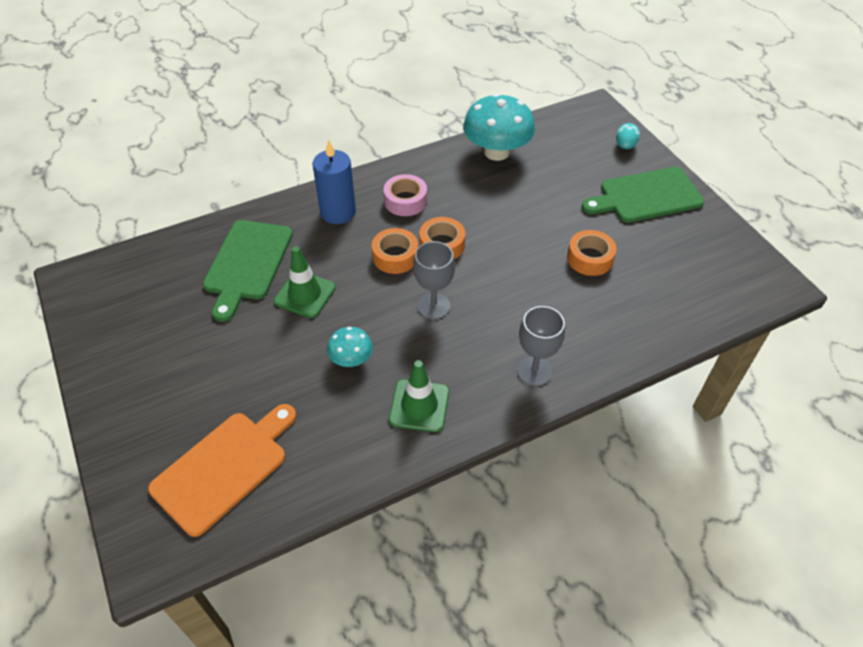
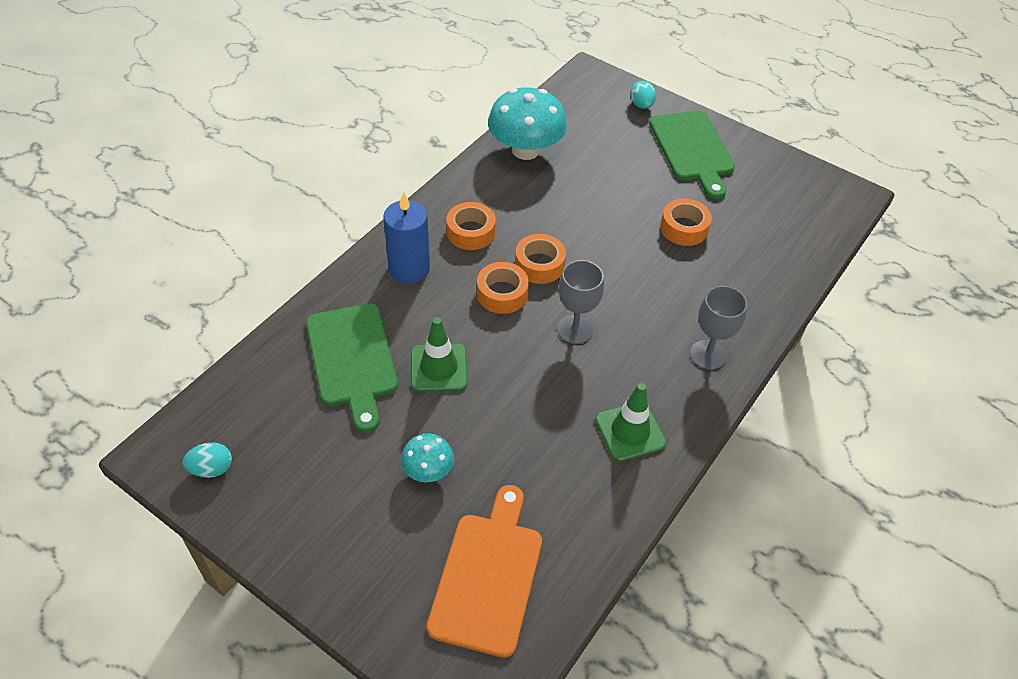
camera: 30 degrees left, 0 degrees up
(97, 303) = (211, 469): none -> turquoise egg
(351, 359) = (534, 414): turquoise mushroom -> turquoise mushroom (428, 470)
(405, 201) = (471, 232): pink tape -> orange tape
(646, 196) = (692, 149): green cutting board -> green cutting board turned 60 degrees counterclockwise

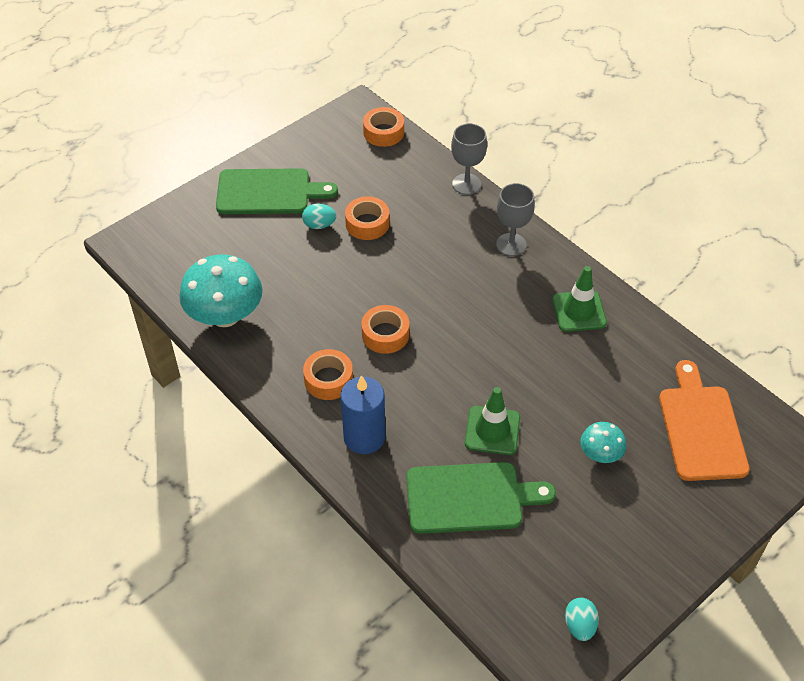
camera: 75 degrees left, 0 degrees up
(488, 576) = (701, 428): orange cutting board -> orange cutting board turned 60 degrees clockwise
(502, 294) = (414, 369): orange tape -> orange tape (383, 132)
(575, 329) = (467, 324): grey goblet -> grey goblet (466, 184)
(641, 105) = (191, 213): turquoise egg -> turquoise egg (319, 225)

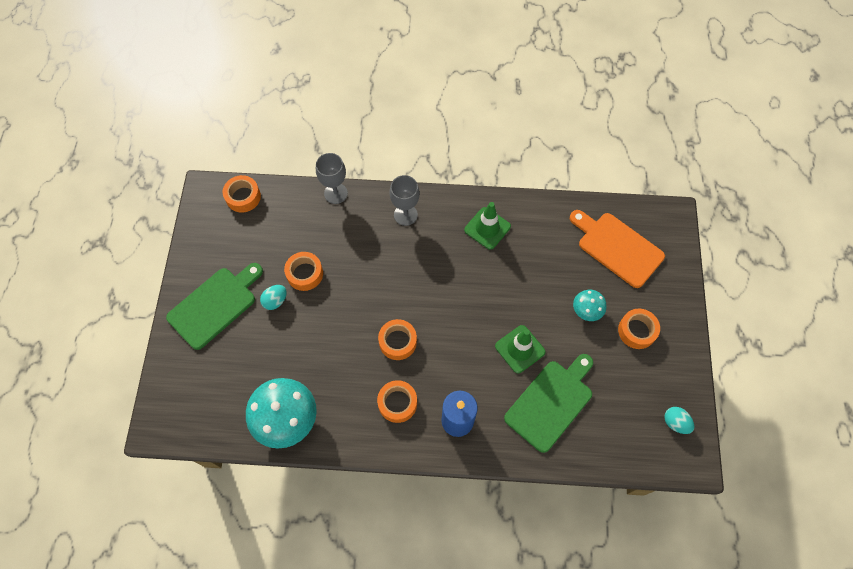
camera: 45 degrees left, 15 degrees up
(634, 514) = (637, 331): none -> orange tape

